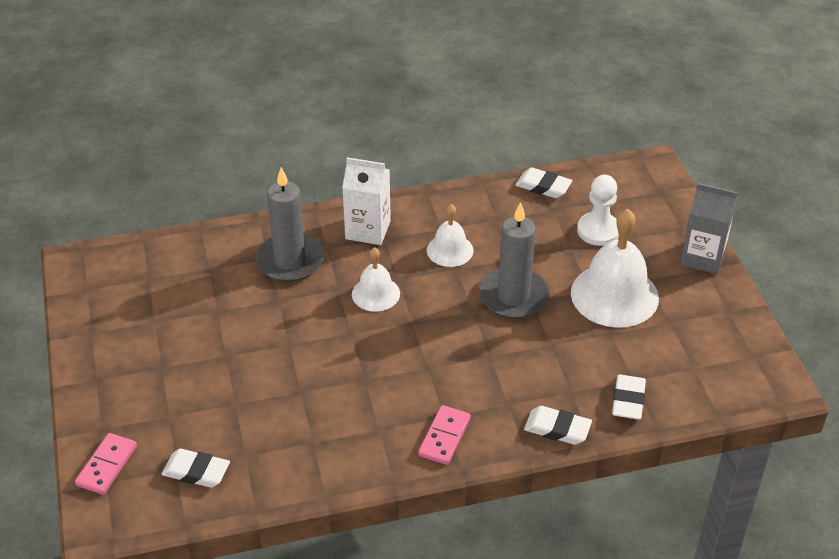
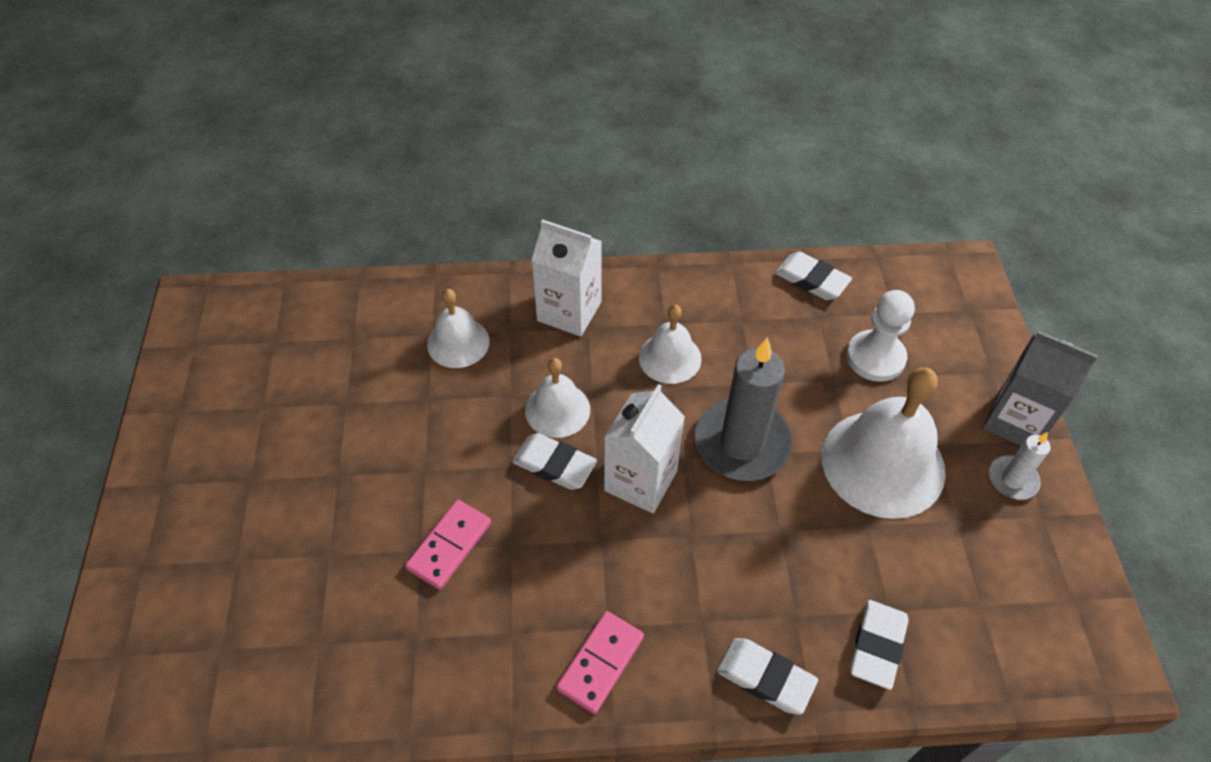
camera: 10 degrees right, 10 degrees up
(107, 466) = (131, 627): pink domino -> pink domino (449, 546)
(196, 471) = (245, 659): white eraser -> white eraser (554, 465)
(290, 261) = (458, 342): grey candle -> white bell
(446, 329) = (640, 480): none -> white carton
(704, 292) = (1012, 479): none -> white candle

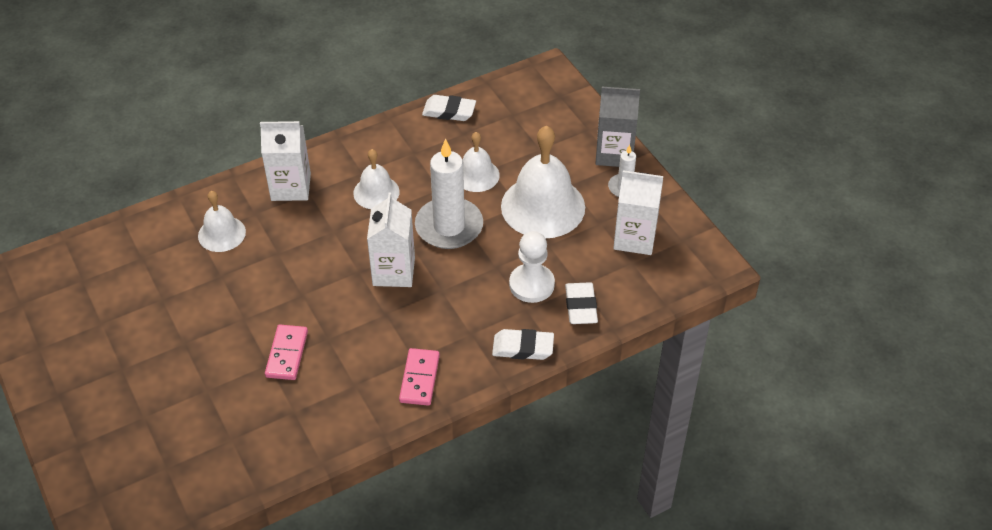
camera: 25 degrees left, 5 degrees down
(554, 465) = (331, 283): white eraser -> none
(557, 409) = (316, 250): white bell -> white bell (476, 175)
(742, 443) = (449, 226): grey candle -> white candle
(875, 357) = (512, 146): white pawn -> white pawn (531, 284)
(999, 566) = (634, 238): none -> white carton

